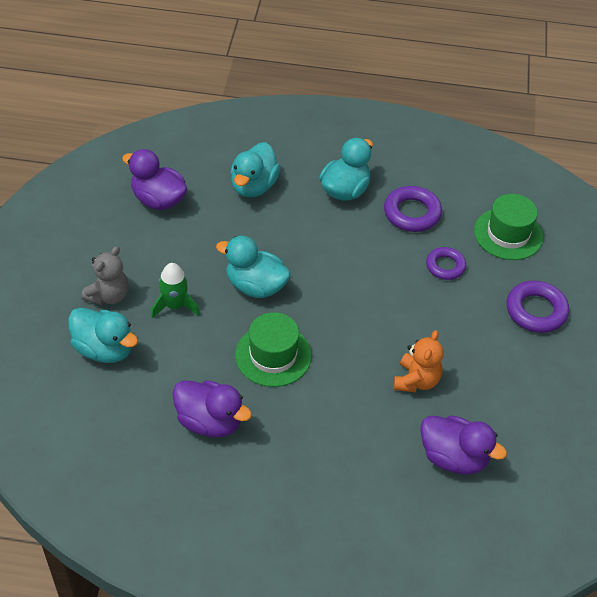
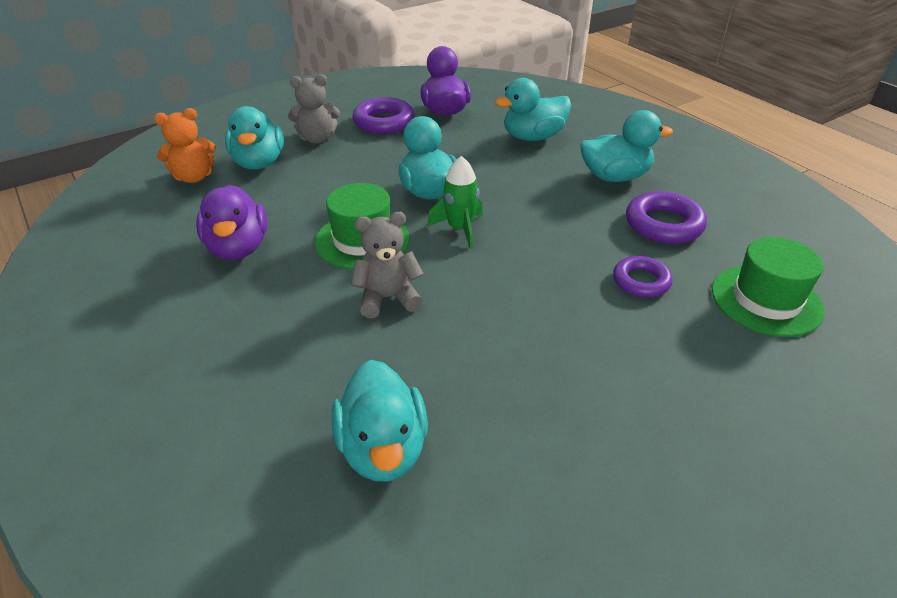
camera: 50 degrees right, 10 degrees down
(175, 306) = (348, 168): green rocket -> green rocket (460, 229)
(343, 381) = (388, 298): none -> grey teddy bear
(416, 380) = (458, 349): orange teddy bear -> orange teddy bear (194, 177)
(453, 457) = (383, 449): purple duck -> turquoise duck
(536, 311) = (707, 389): purple ring -> purple ring (384, 122)

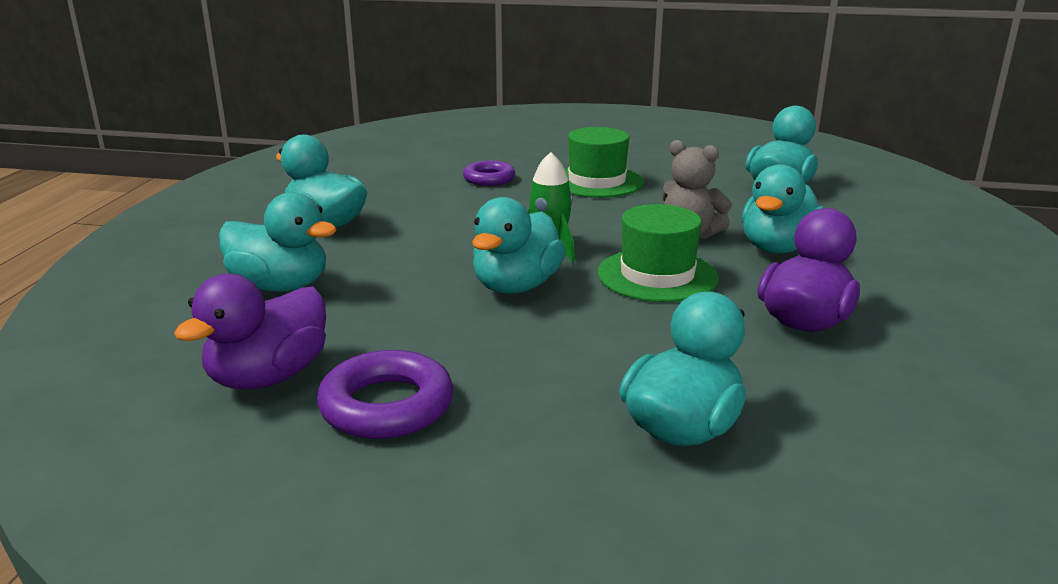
camera: 135 degrees left, 15 degrees down
(194, 177) = (818, 454): orange teddy bear -> none
(304, 319) = (777, 248): none -> turquoise duck
(317, 139) = (535, 429): grey teddy bear -> none
(663, 224) = (390, 190): purple ring -> none
(766, 300) = (442, 151): green hat -> green hat (596, 182)

